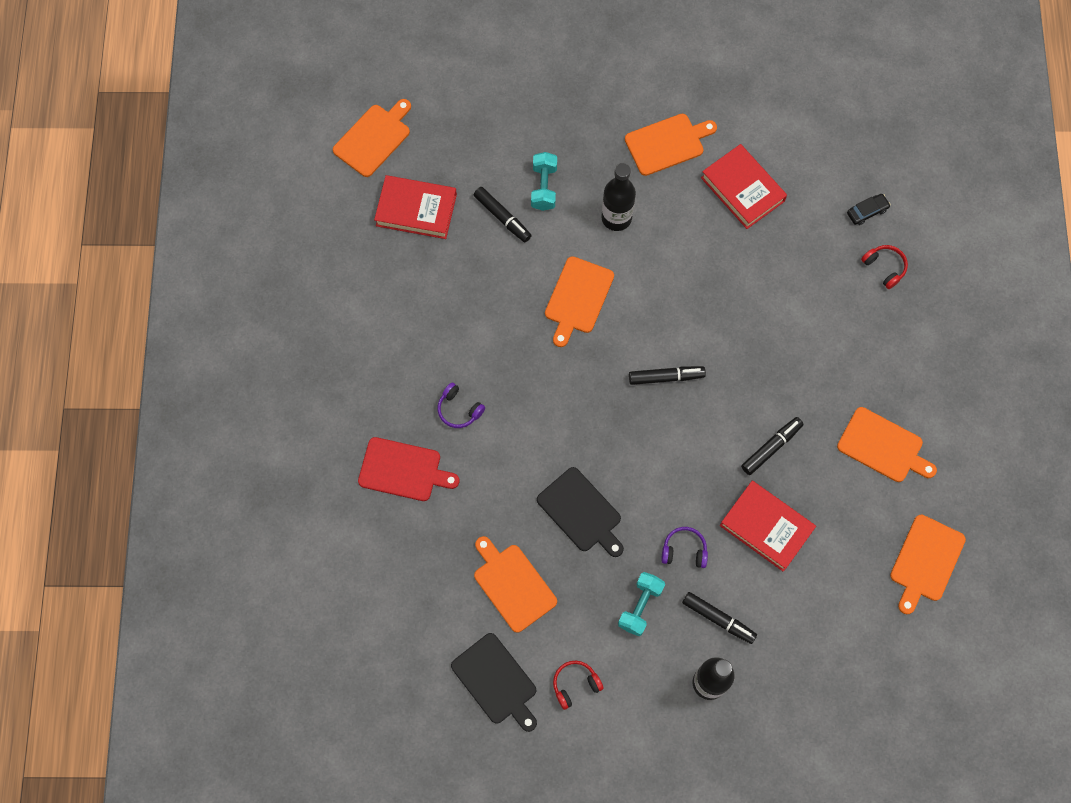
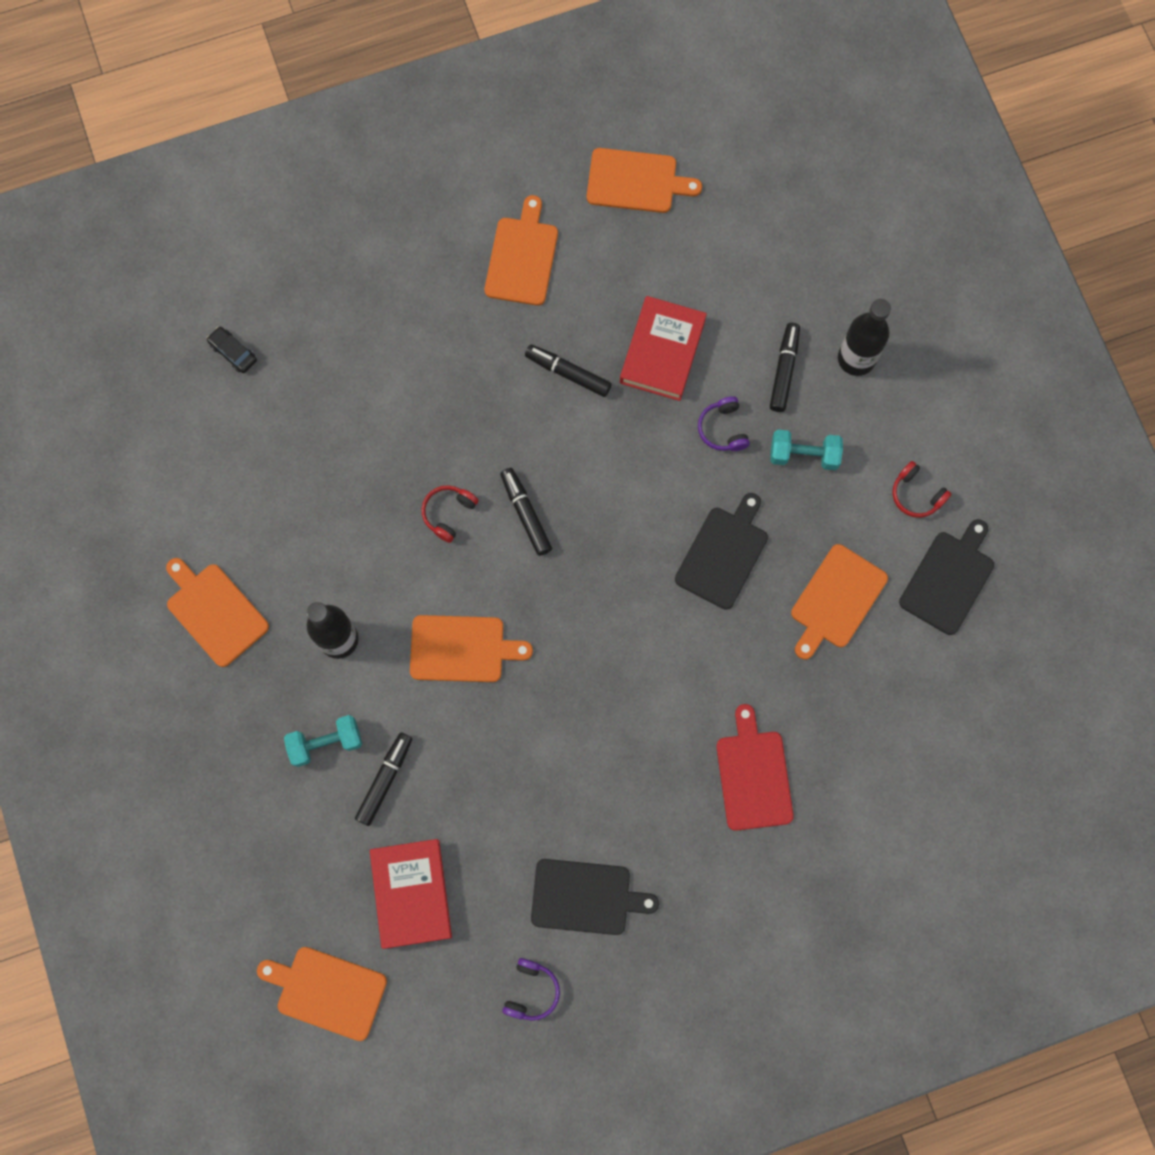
camera: 110 degrees left, 5 degrees up
(365, 322) = (585, 897): none -> black cutting board
(459, 409) = (655, 738): purple headphones -> purple headphones (531, 991)
(742, 189) = (250, 502): red book -> none
(884, 267) = (300, 313): red headphones -> red headphones (448, 513)

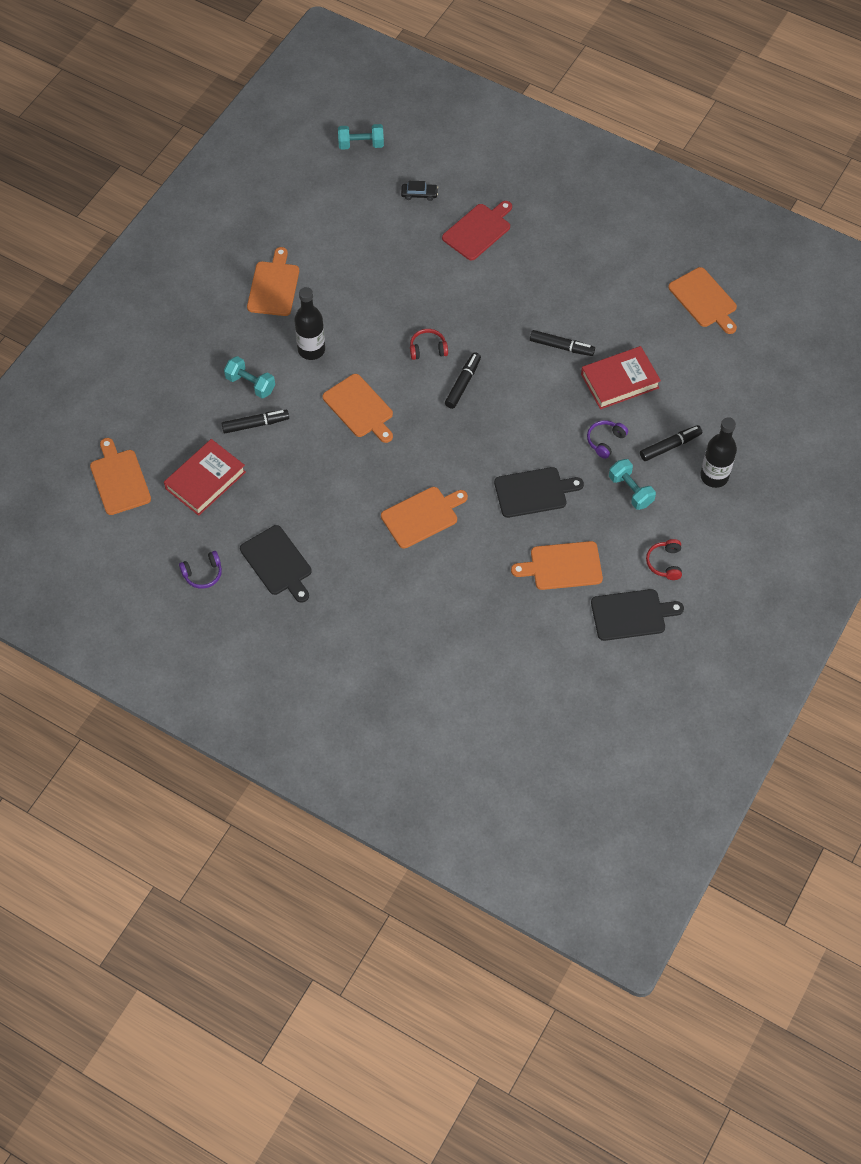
camera: 50 degrees right, 15 degrees down
(104, 358) = (361, 144): none -> turquoise dumbbell
(233, 352) = (419, 194): black car -> black car turned 90 degrees clockwise
(522, 257) = (604, 280): orange cutting board -> orange cutting board (422, 516)
(568, 373) = (561, 347): black marker -> black marker turned 120 degrees clockwise
(753, 775) = (421, 596): red cutting board -> red cutting board (478, 230)

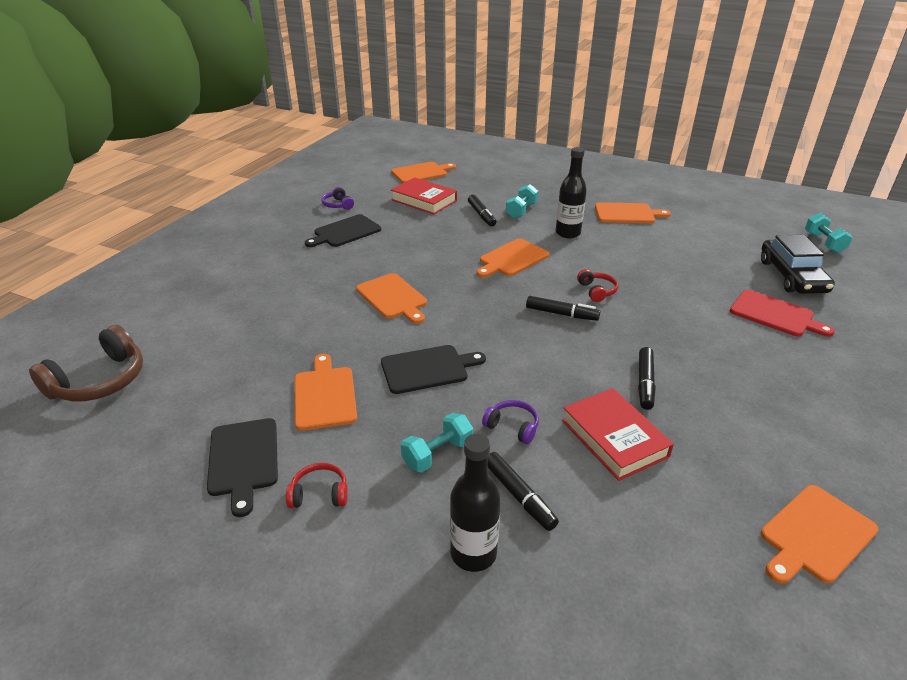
camera: 85 degrees right, 25 degrees down
(419, 194) = (792, 276): black car -> black car, size x2.25
(533, 492) = (428, 369): black cutting board -> black cutting board turned 90 degrees counterclockwise
(533, 742) = (100, 381): none -> brown headphones

